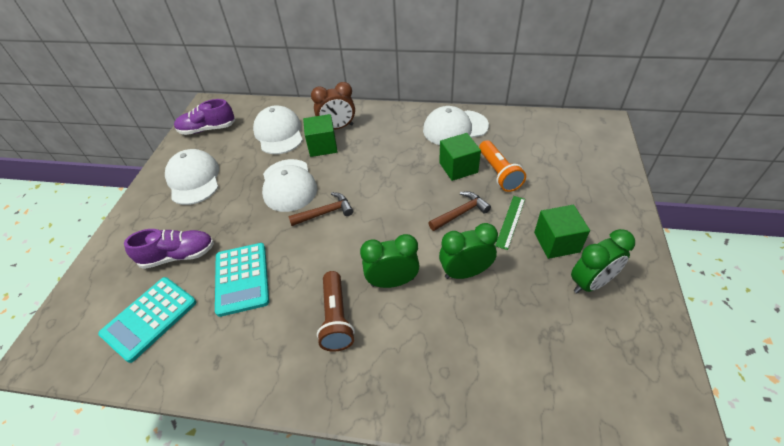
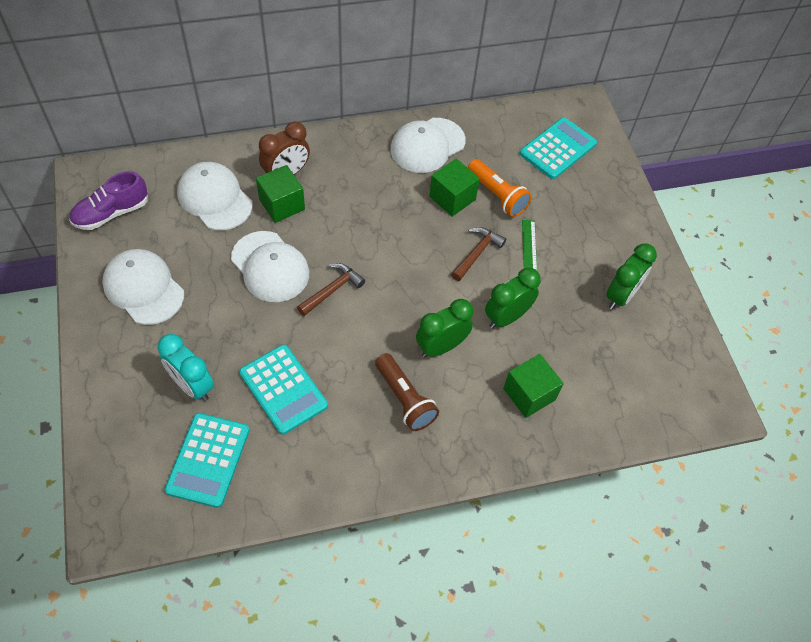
camera: 30 degrees left, 10 degrees up
(178, 255) = (192, 385): purple shoe -> turquoise clock
(556, 242) = (579, 262): green cube -> green cube (529, 394)
(568, 149) = (558, 149): none -> turquoise calculator

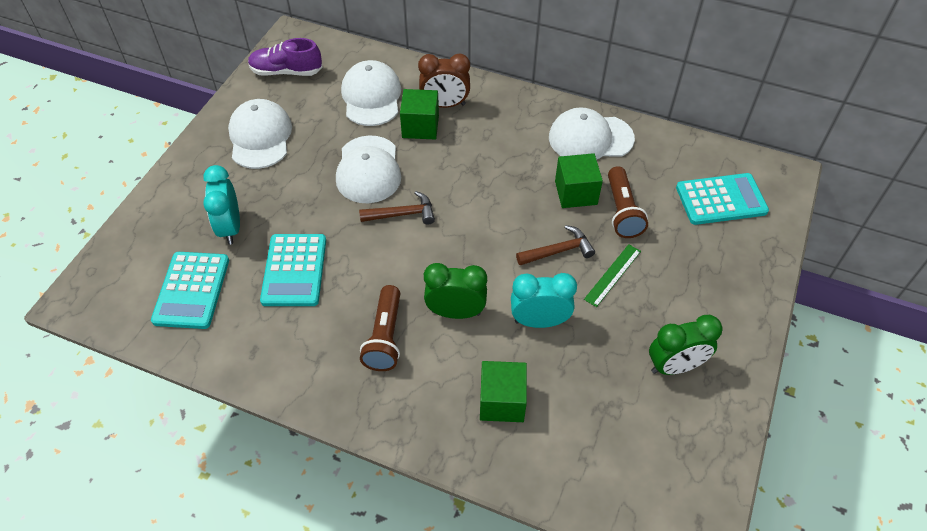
camera: 40 degrees right, 5 degrees down
(208, 460) = (191, 290): turquoise calculator -> turquoise calculator turned 45 degrees counterclockwise
(497, 195) = (622, 211): orange flashlight -> brown flashlight
(507, 317) = (539, 321): green clock -> turquoise clock

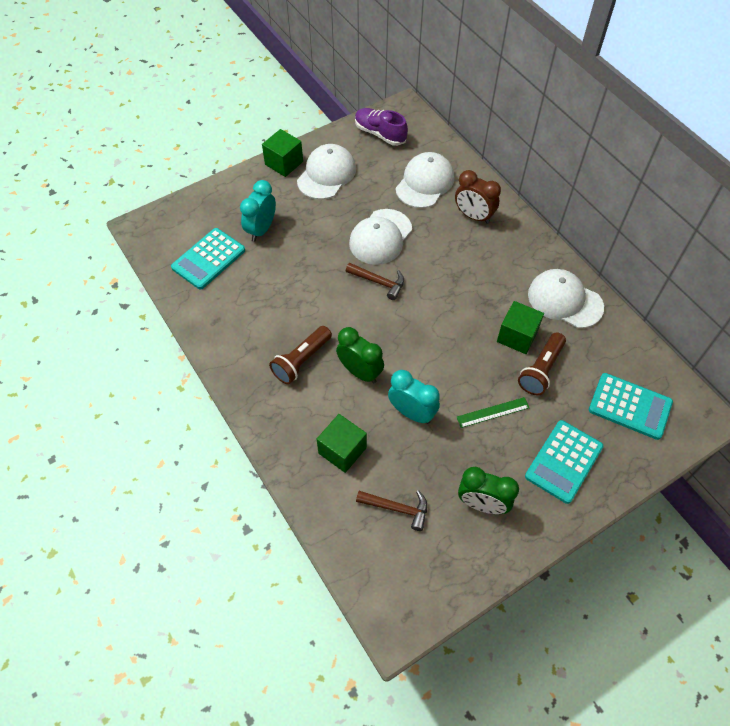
camera: 35 degrees right, 5 degrees up
(294, 270) = (279, 281): turquoise calculator -> turquoise calculator (563, 461)
(420, 126) = (442, 224): green cube -> green cube (284, 163)
(558, 251) = (467, 371): brown hammer -> brown hammer (397, 508)

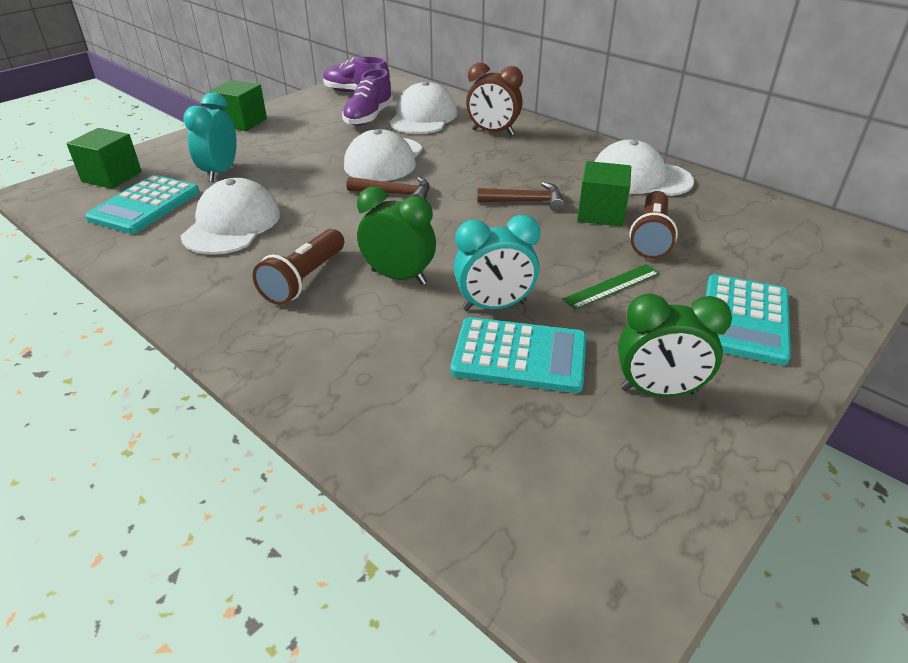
camera: 15 degrees left, 20 degrees down
(326, 174) = (299, 124): white cap -> white cap (232, 224)
(342, 450) = (399, 368): green cube -> green cube (112, 177)
(382, 175) = (368, 117): none -> purple shoe
(397, 508) = (522, 425): brown hammer -> brown hammer (526, 201)
(412, 413) = (494, 306): turquoise clock -> turquoise clock turned 150 degrees clockwise
(630, 406) = (788, 251): turquoise calculator -> turquoise calculator (519, 356)

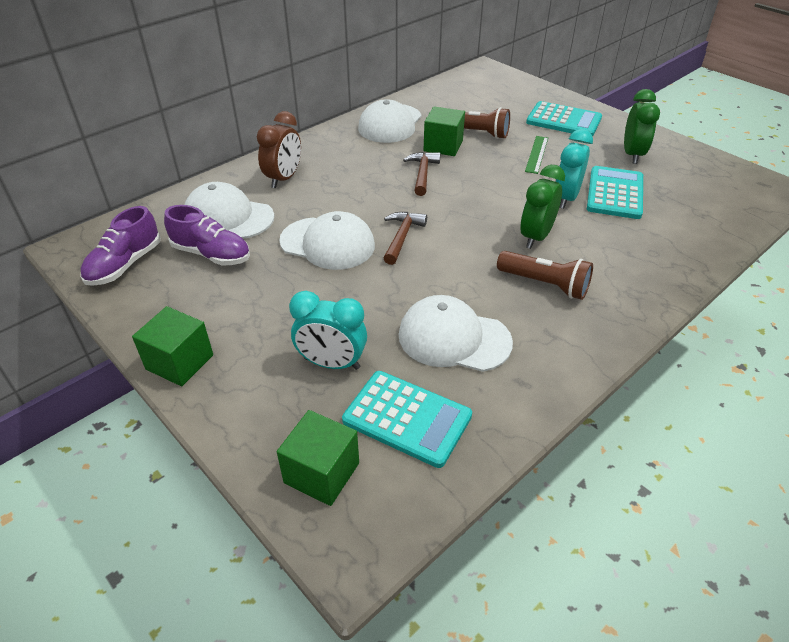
camera: 85 degrees left, 5 degrees up
(494, 306) = (566, 198): turquoise clock -> turquoise clock turned 150 degrees counterclockwise
(612, 286) = (537, 154): green ruler -> green ruler turned 45 degrees clockwise

